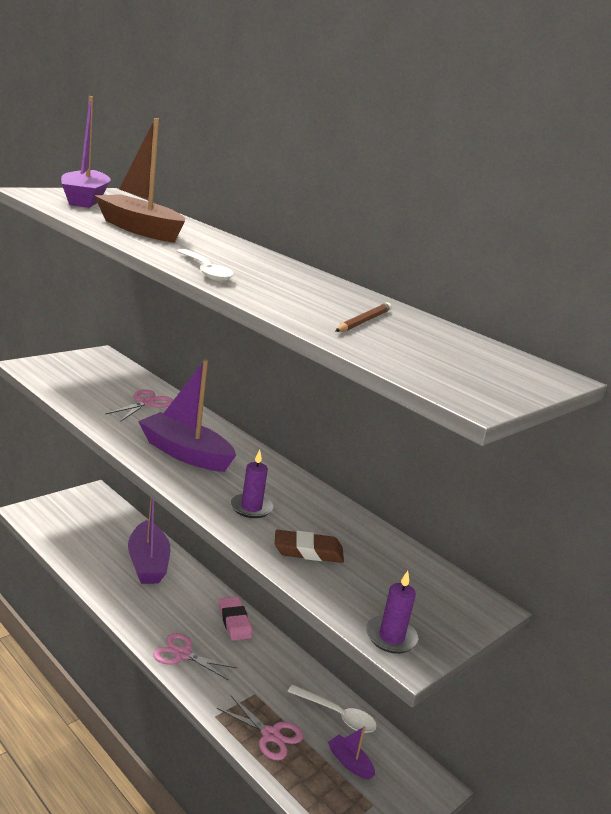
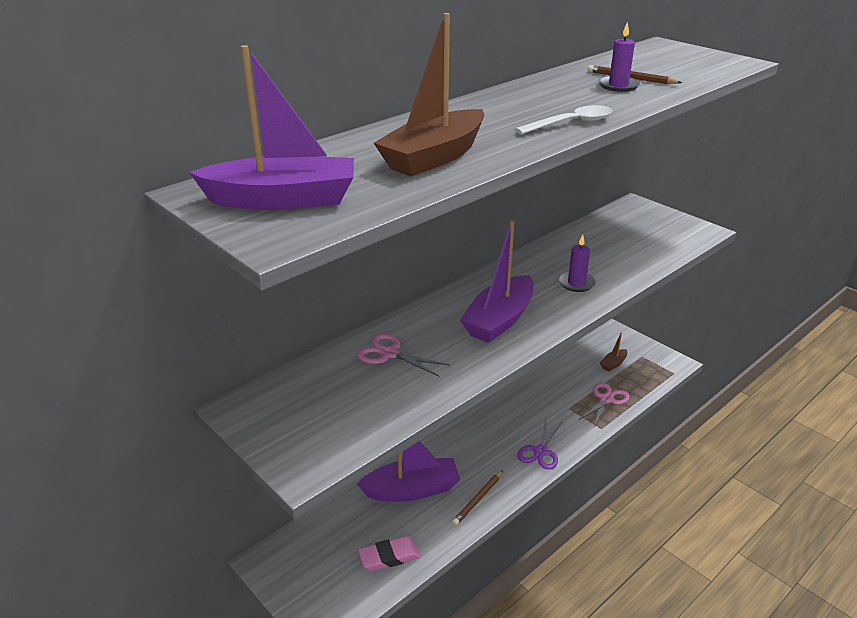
camera: 85 degrees left, 10 degrees up
(125, 600) = (478, 499): none -> brown pencil
(182, 654) = (540, 451): pink scissors -> purple scissors
(234, 621) = (486, 422): pink eraser -> pink eraser (389, 556)
(308, 551) = (621, 260): brown eraser -> none
(337, 715) = (572, 368): white spoon -> none
(349, 762) = (613, 364): purple boat -> brown boat
(391, 637) = (693, 235): purple candle -> purple candle (618, 86)

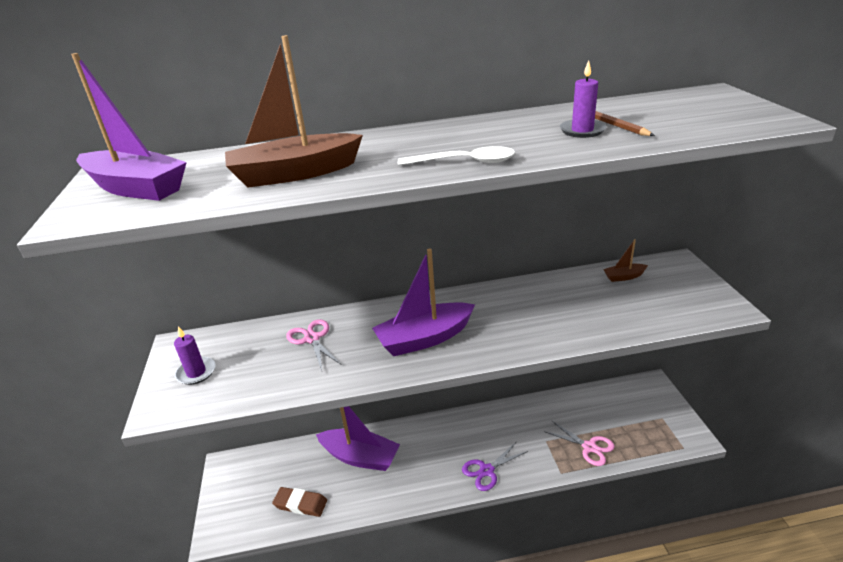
camera: 35 degrees right, 0 degrees up
(389, 556) = (300, 504): pink eraser -> brown eraser
(478, 499) = (401, 489): brown pencil -> none
(576, 283) = (530, 325): purple candle -> purple candle (196, 372)
(606, 399) = (589, 447): pink scissors -> pink scissors turned 60 degrees clockwise
(613, 364) = (625, 415): brown boat -> brown boat (624, 277)

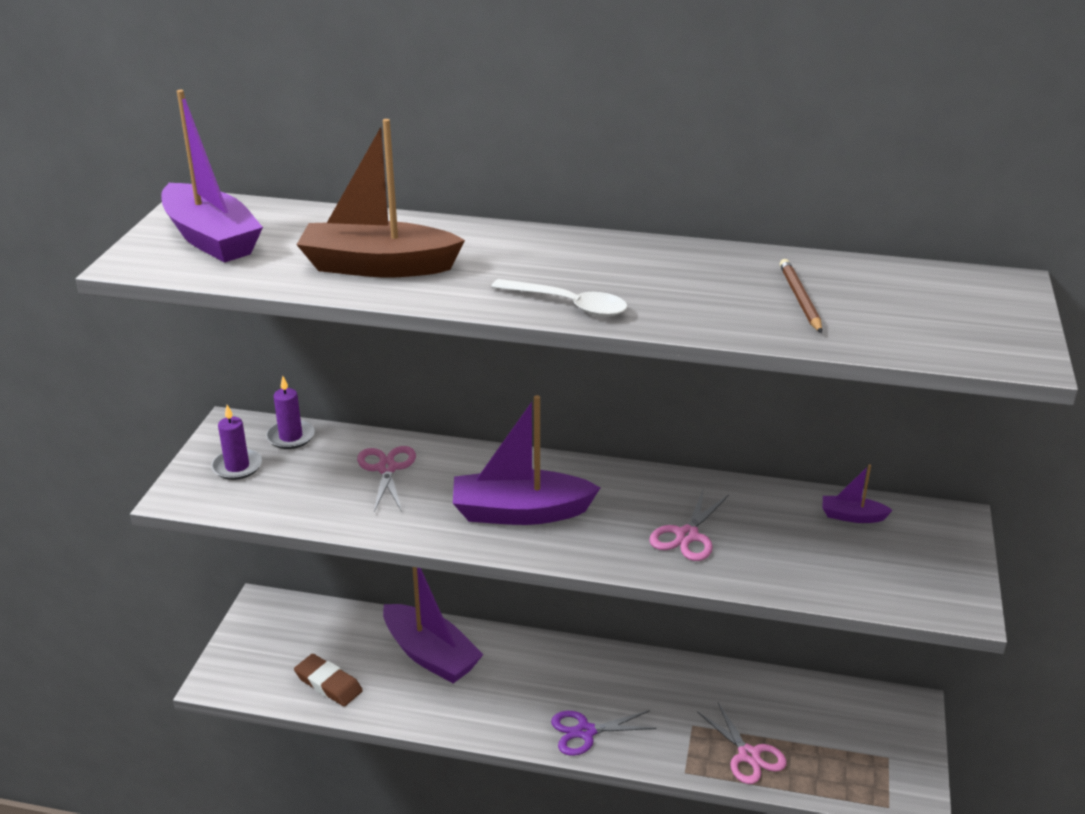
camera: 20 degrees right, 0 degrees up
(541, 319) = (687, 535): none -> pink scissors
(582, 130) = (753, 298): purple candle -> purple candle (291, 437)
(624, 277) = (852, 516): brown boat -> purple boat

